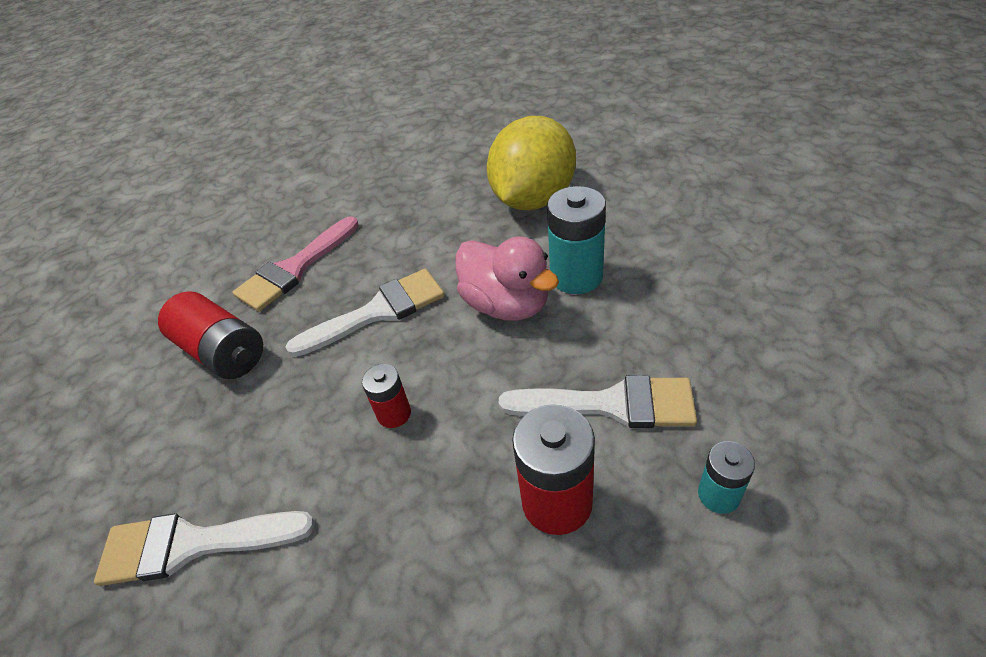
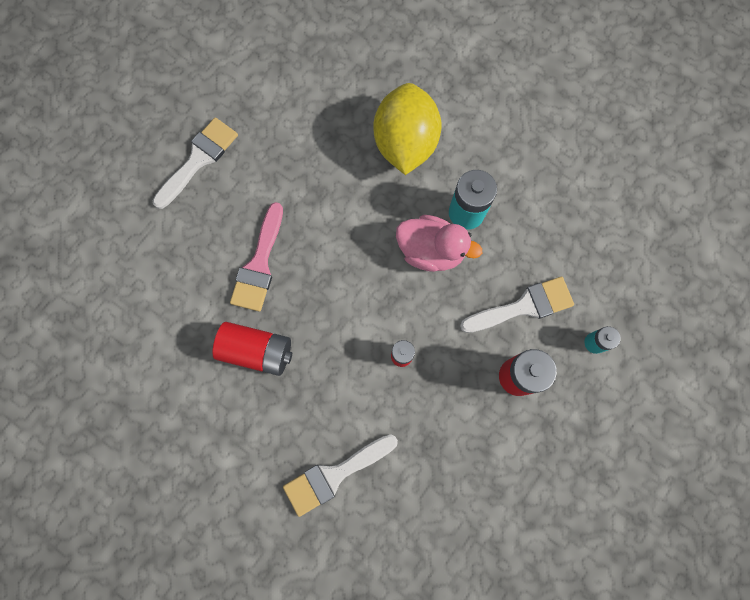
camera: 30 degrees left, 30 degrees up
(378, 312) = (346, 284): white brush -> white brush (199, 159)

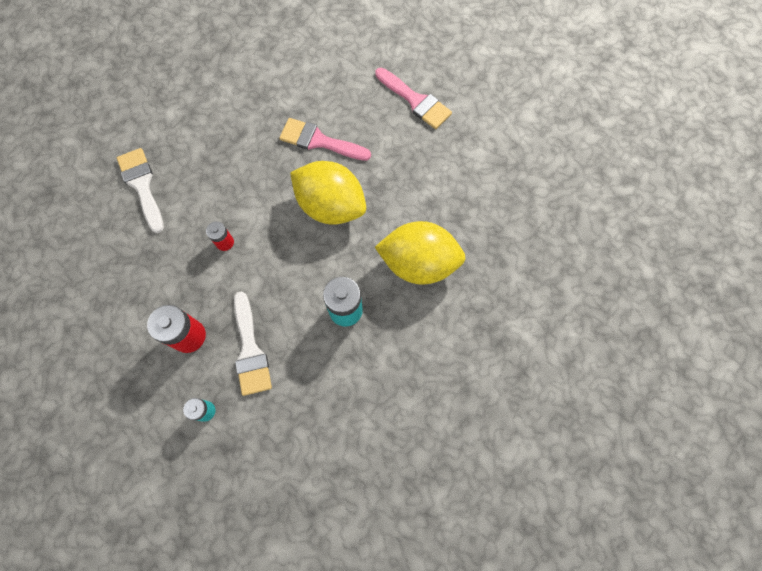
camera: 95 degrees right, 5 degrees down
(199, 159) = (415, 101): white brush -> pink brush
(257, 351) = (248, 136): red battery -> none
(344, 241) = (331, 206): none -> yellow lemon
(431, 251) = (313, 275): pink duck -> none

